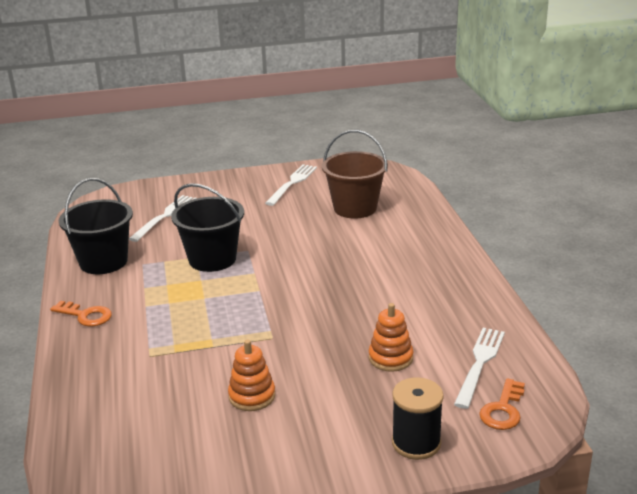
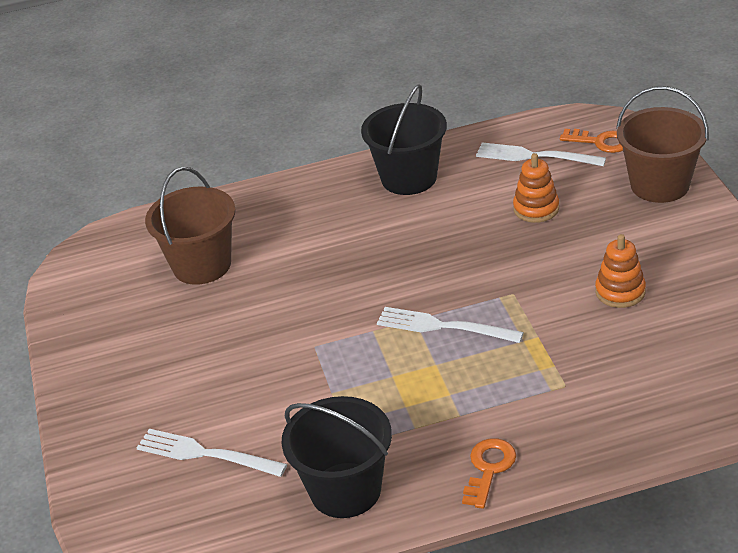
camera: 90 degrees left, 10 degrees up
(212, 259) = (337, 376): black bucket -> black bucket (409, 178)
(292, 183) = (112, 334): white fork -> white fork (442, 326)
(416, 443) = (659, 185): black spool -> brown bucket

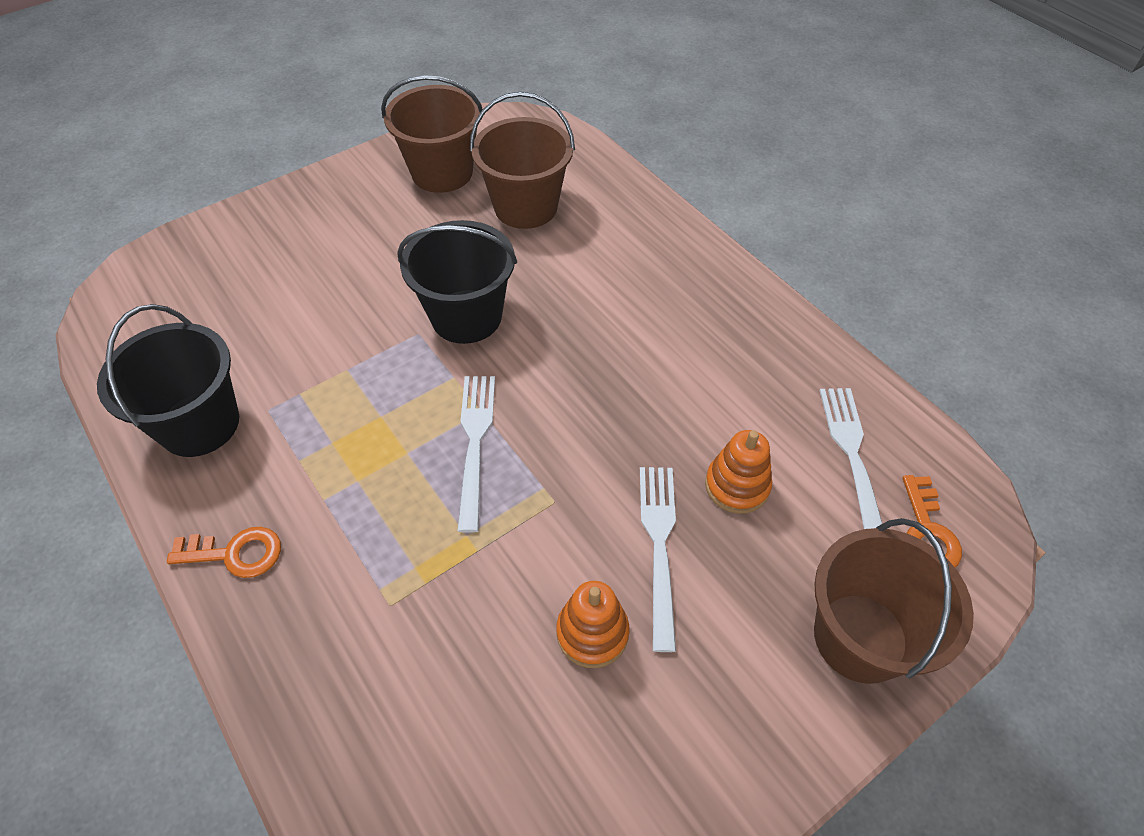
camera: 65 degrees right, 15 degrees up
(119, 311) = (442, 172): none -> brown bucket
(205, 454) = (248, 296): white fork -> white fork (659, 545)
(409, 178) = (743, 334): black bucket -> black bucket (466, 316)

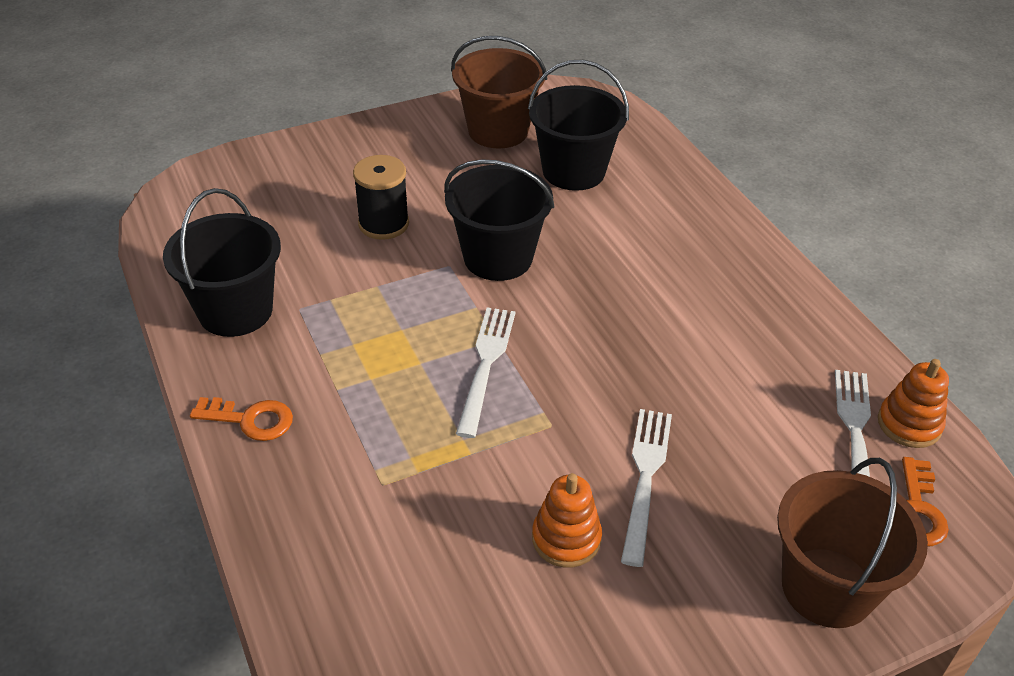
camera: 10 degrees right, 10 degrees down
(342, 296) = (383, 224): none -> black spool
(525, 207) = (573, 171): brown bucket -> black bucket
(737, 486) = (732, 440): orange stacking toy -> orange stacking toy (909, 424)

